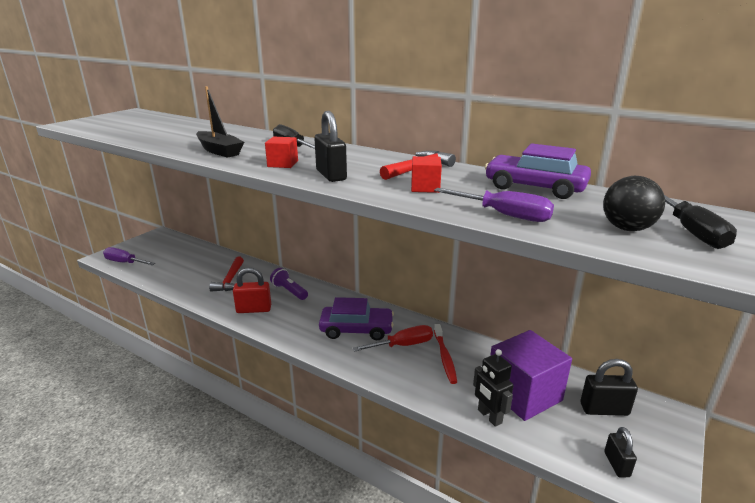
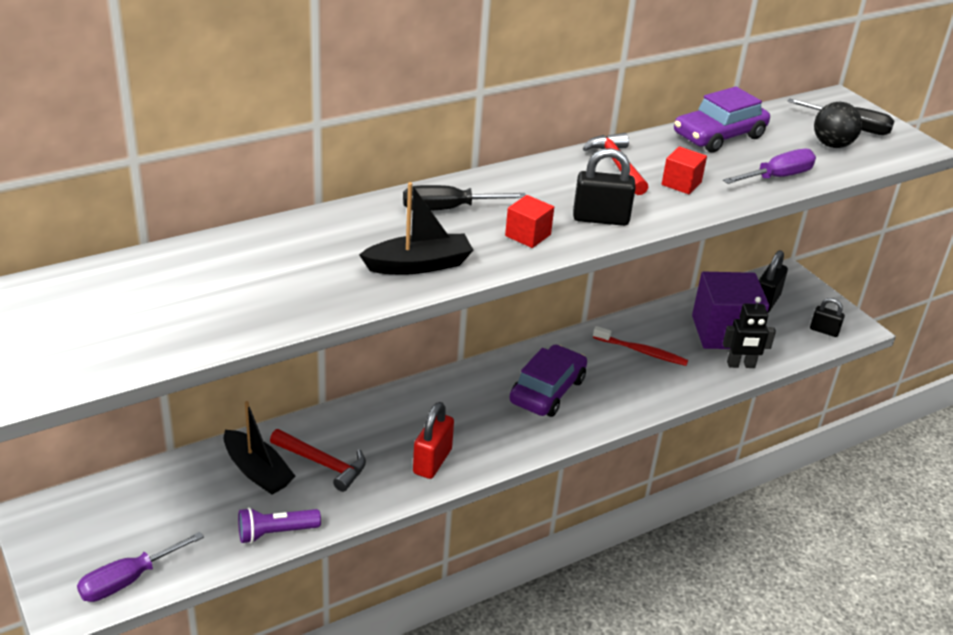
camera: 65 degrees left, 10 degrees up
(214, 266) = (257, 471): none -> black boat
(289, 291) = (409, 416): purple flashlight -> purple flashlight (276, 533)
(402, 345) = (602, 370): red screwdriver -> none

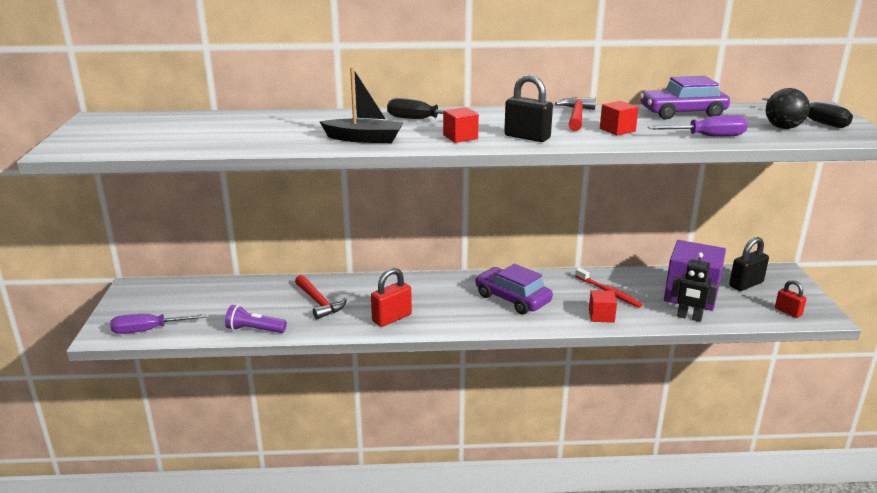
camera: 30 degrees right, 10 degrees down
(257, 471) = (275, 296): black boat -> none
(547, 390) = (512, 299): purple car -> purple car turned 105 degrees counterclockwise
(656, 388) = (601, 316): none -> red cube
(824, 331) = (788, 312): black padlock -> red padlock

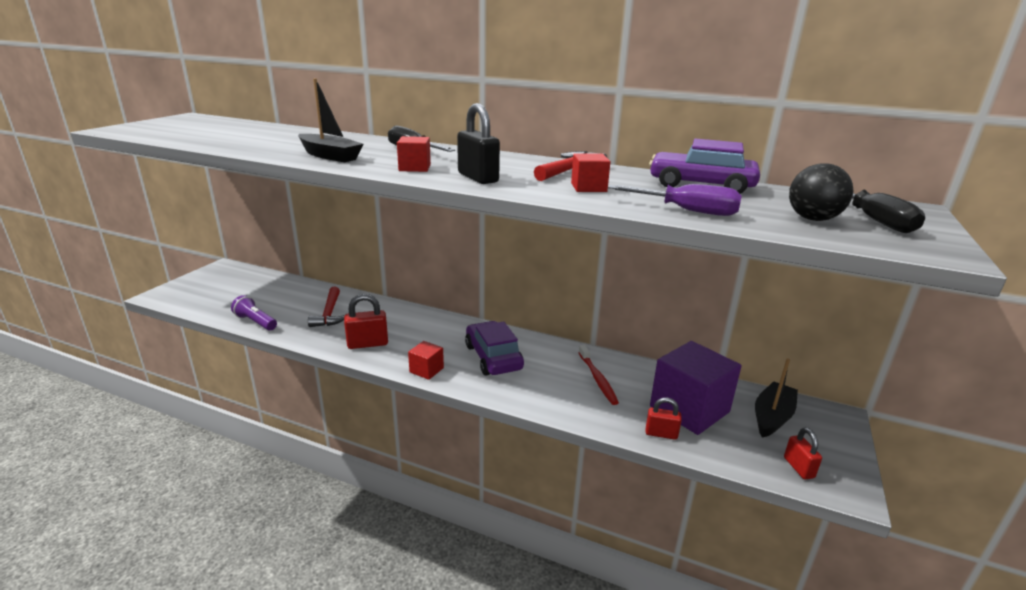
camera: 25 degrees right, 0 degrees up
(148, 330) = (189, 301): purple screwdriver -> none
(601, 316) = (562, 401): red cube -> red cube (426, 370)
(689, 317) = (661, 434): black robot -> red padlock
(746, 284) = (772, 417): black padlock -> black boat

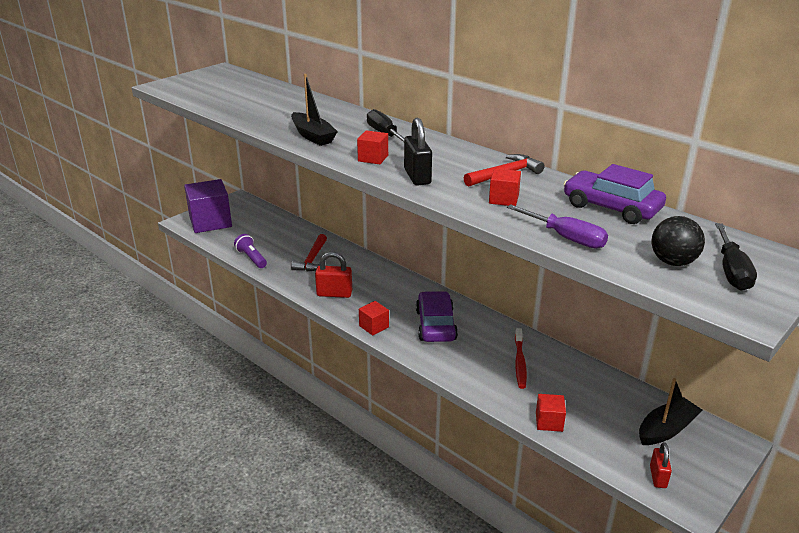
camera: 20 degrees right, 5 degrees up
(661, 434) = (549, 422): red padlock -> red cube
(689, 409) = (589, 406): purple cube -> purple cube (210, 222)

